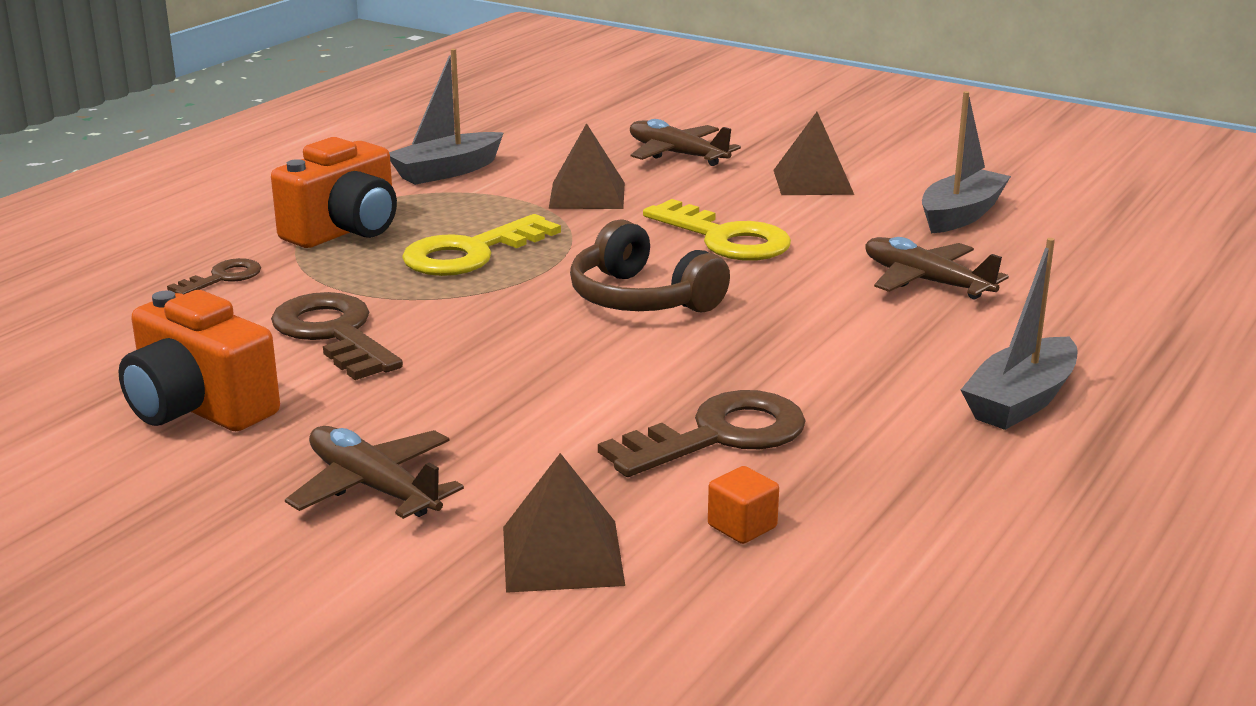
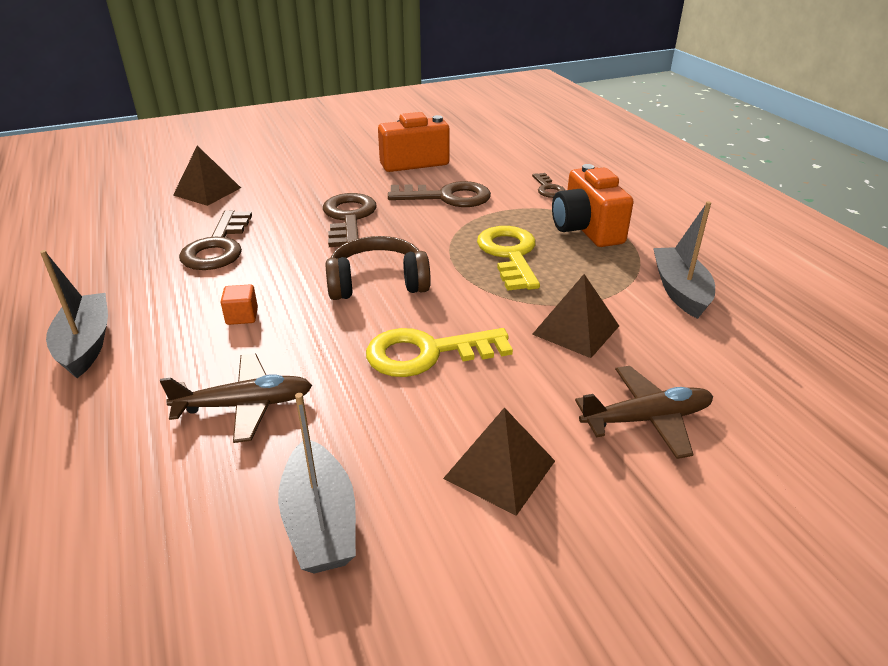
camera: 125 degrees right, 10 degrees up
(373, 487) = (304, 175): brown plane -> none
(498, 378) = (348, 218): none -> brown key
(742, 526) = (158, 225): orange cube -> orange cube (242, 316)

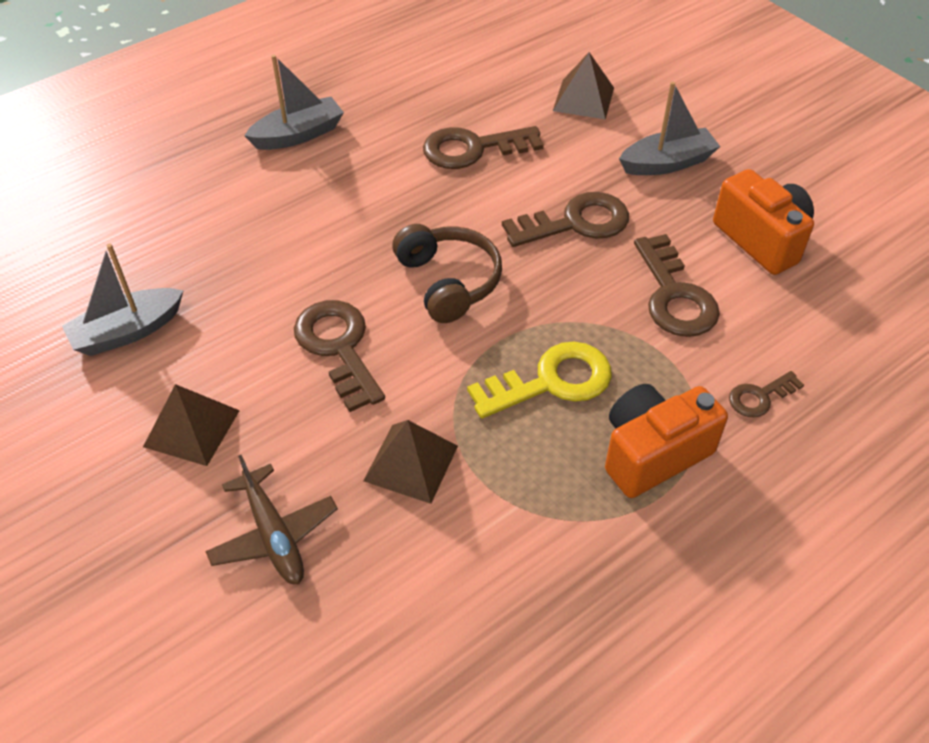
camera: 75 degrees right, 15 degrees up
(242, 316) = (361, 206): orange cube -> none
(245, 405) = (243, 250): brown plane -> none
(427, 353) = (338, 347): yellow key -> brown key
(680, 291) = (529, 566): grey boat -> grey boat (667, 163)

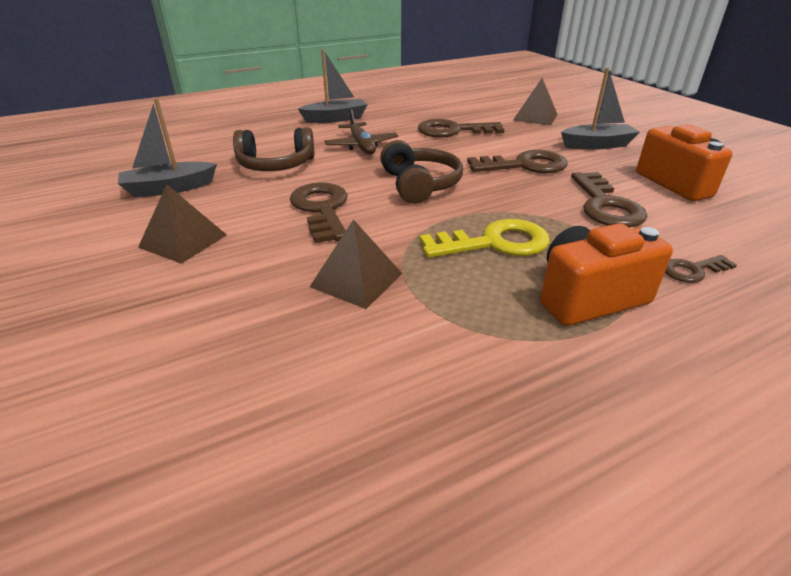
camera: 10 degrees right, 15 degrees down
(250, 262) = (276, 165): none -> brown headphones
(273, 535) = (211, 314): brown plane -> brown plane (361, 146)

